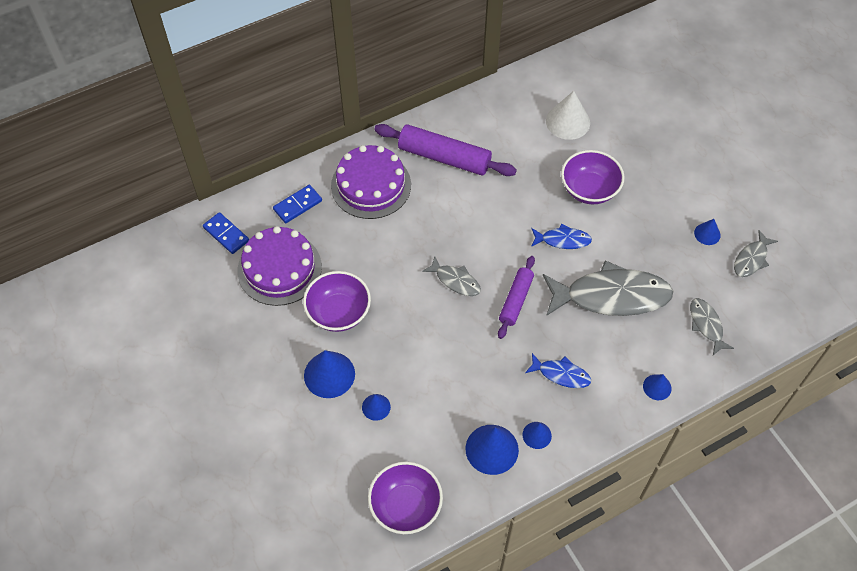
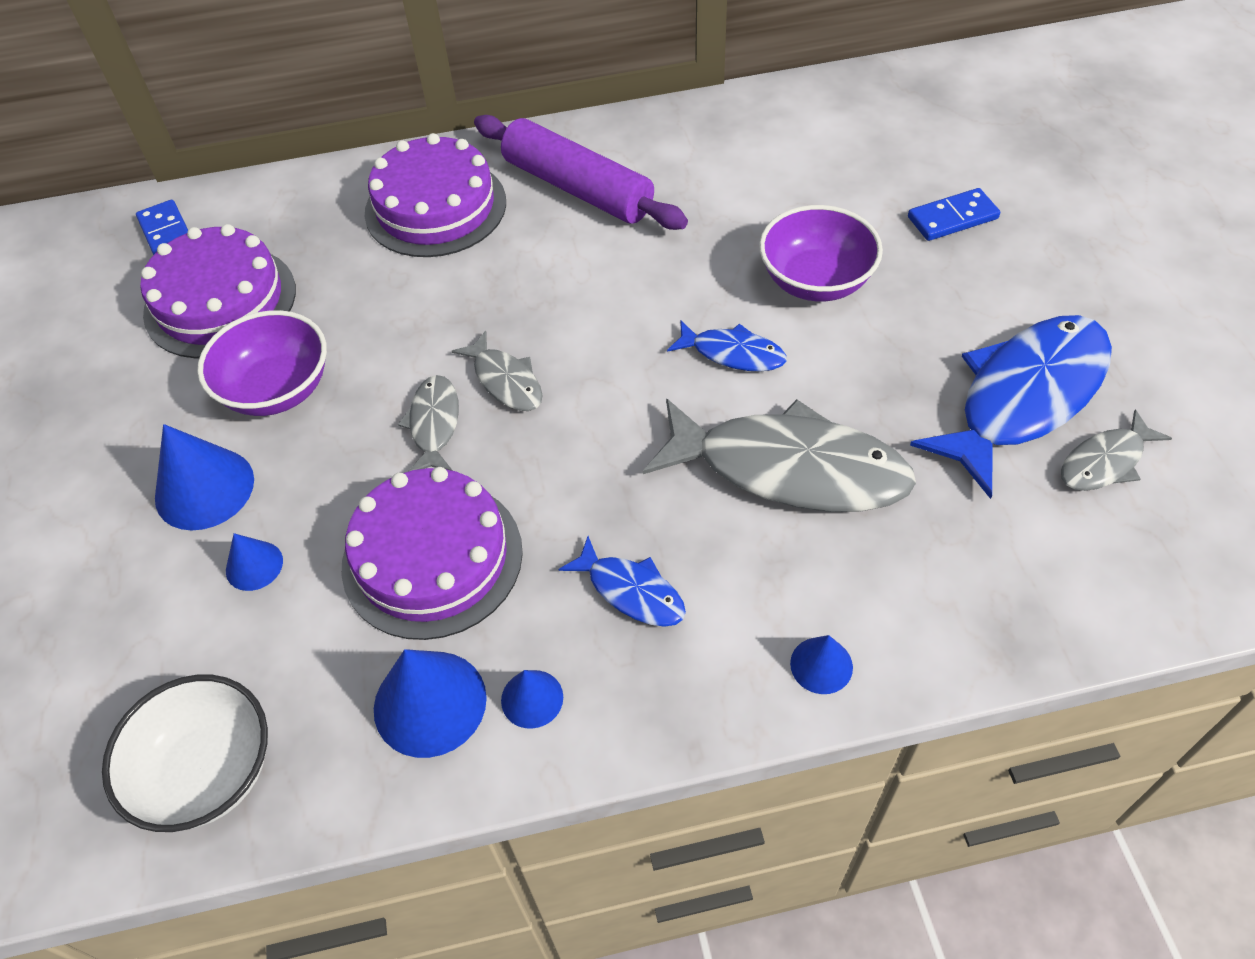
camera: 20 degrees right, 5 degrees down
(297, 205) = (302, 214): blue domino -> blue domino (952, 218)
(405, 506) = (208, 772): purple bowl -> white bowl
(461, 381) = (432, 558): none -> purple cake
(516, 300) = (601, 437): purple rolling pin -> none
(568, 122) = (817, 171): white cone -> none
(706, 325) = (969, 566): grey fish -> grey fish (434, 424)
(707, 234) = (1024, 398): blue cone -> blue fish

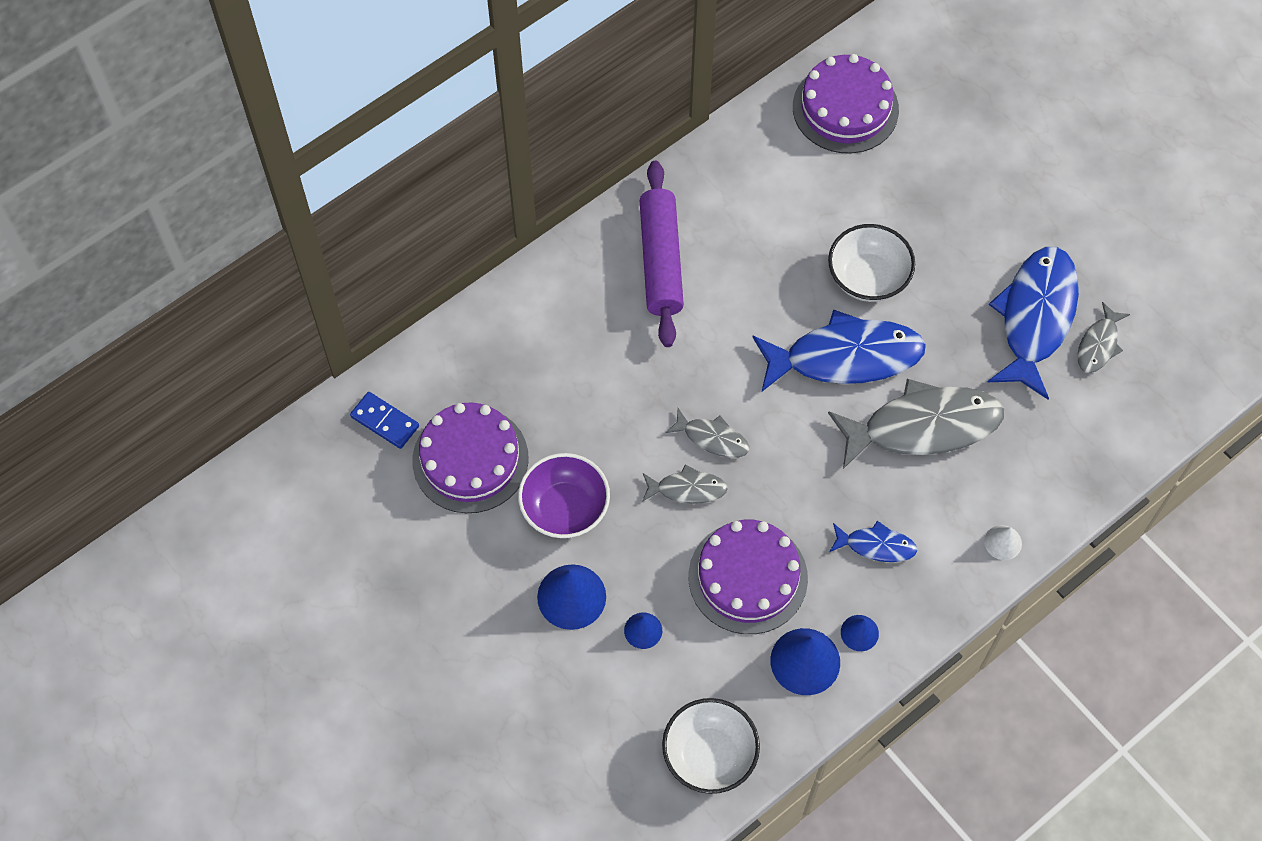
camera: 30 degrees left, 10 degrees up
(434, 424) = (687, 489): grey fish -> grey fish turned 120 degrees clockwise
(435, 207) = (568, 318): purple cake -> purple cake (845, 108)
(578, 188) = (661, 261): purple rolling pin -> purple rolling pin turned 75 degrees clockwise
(733, 353) = (845, 357): blue fish -> blue fish, size x2.06
(815, 281) = (868, 278): purple bowl -> white bowl
(821, 665) = (1003, 542): blue cone -> white cone
(952, 218) = (930, 189): blue domino -> none

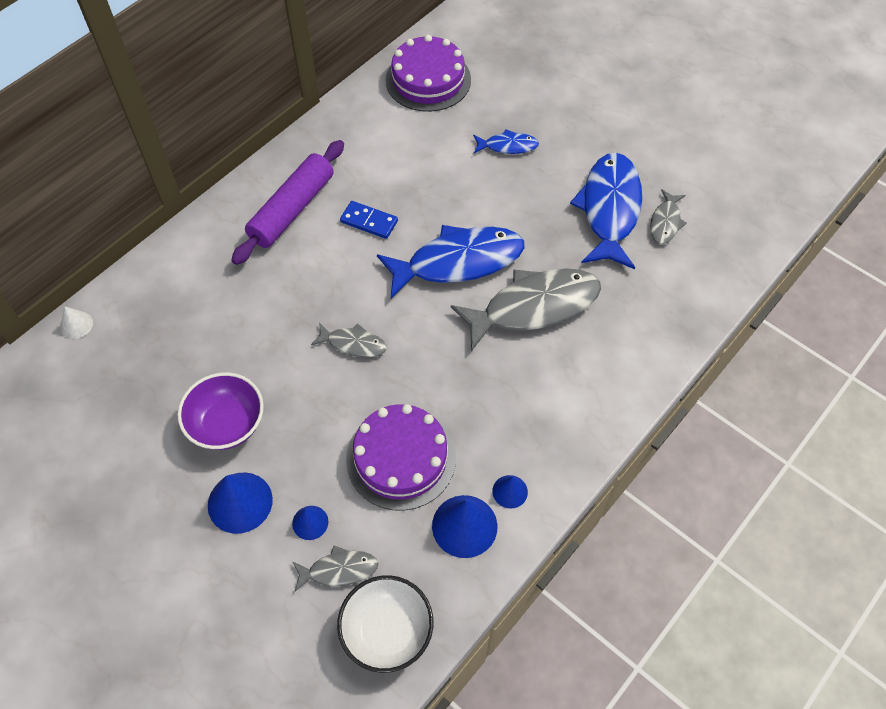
camera: 10 degrees left, 5 degrees down
(384, 422) = (56, 374): blue domino -> blue domino (369, 221)
(470, 459) = (137, 394): purple cake -> none
(661, 261) = (292, 209): purple rolling pin -> purple rolling pin turned 45 degrees clockwise
(687, 489) = (336, 390): grey fish -> grey fish (339, 570)
(868, 278) = (467, 199): white bowl -> none
(876, 545) = (511, 412): blue fish -> blue fish (508, 146)
(1003, 542) = (621, 392): white cone -> white cone (76, 325)

